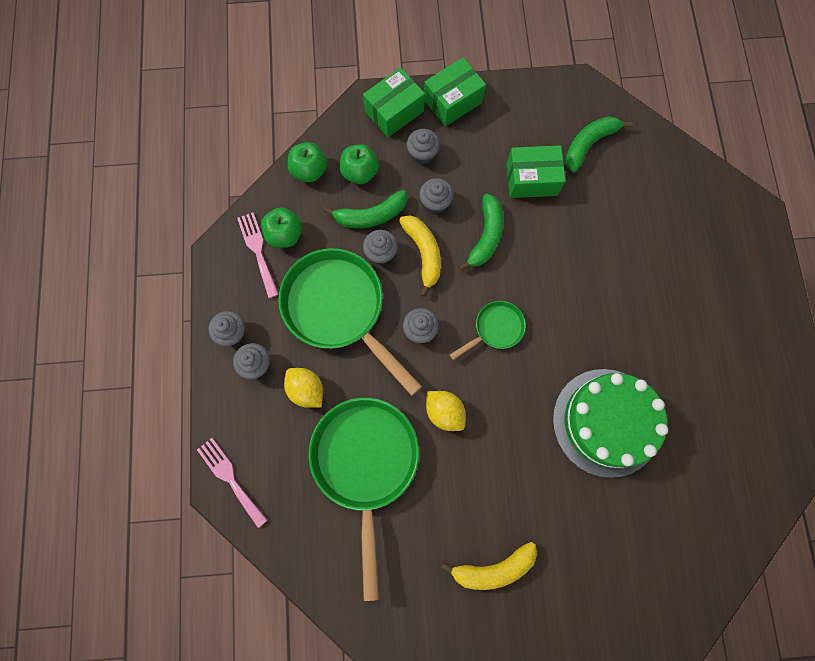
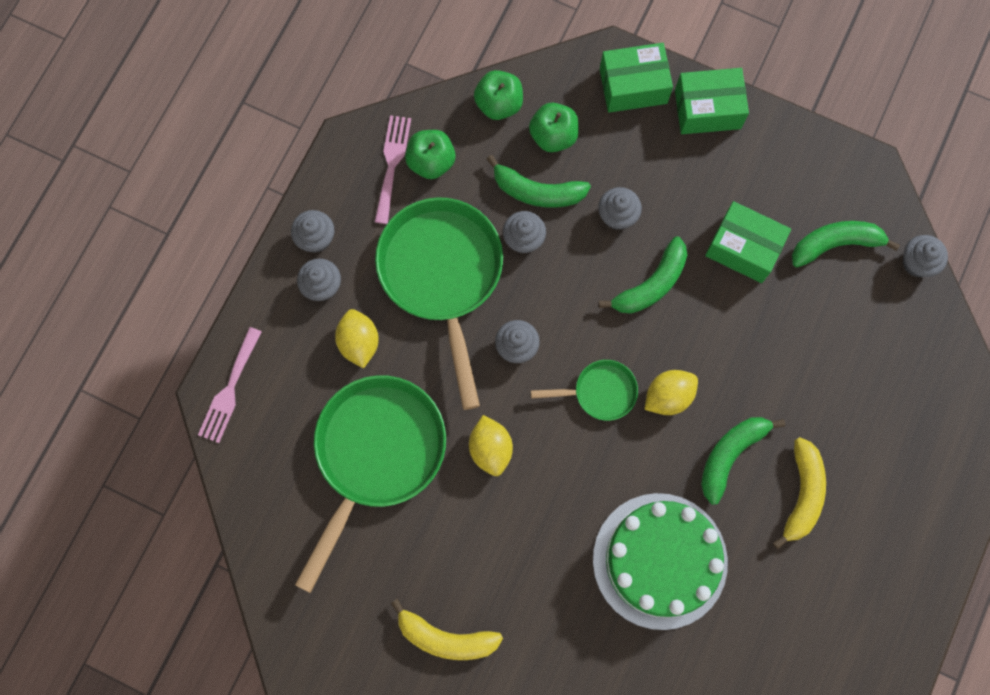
camera: 30 degrees right, 0 degrees up
(230, 478) = (230, 390): pink fork -> pink fork turned 150 degrees counterclockwise
(422, 154) = (636, 152): grey cupcake -> grey cupcake (917, 263)
(423, 253) = (570, 266): yellow banana -> yellow banana (802, 494)
(543, 305) = (668, 396): none -> yellow lemon
(608, 321) = (730, 455): none -> green banana

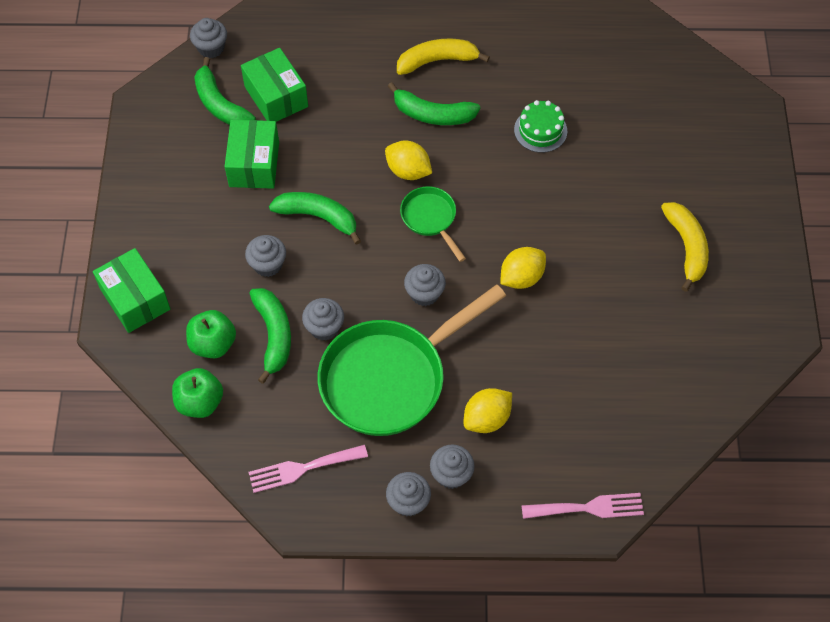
camera: 115 degrees left, 15 degrees down
(376, 455) = (576, 361): green pan -> none
(431, 162) = (285, 435): green apple -> none
(660, 560) = (540, 130): green cake -> green cake, size x0.47
(707, 109) = (134, 234): green box -> green box (276, 96)

